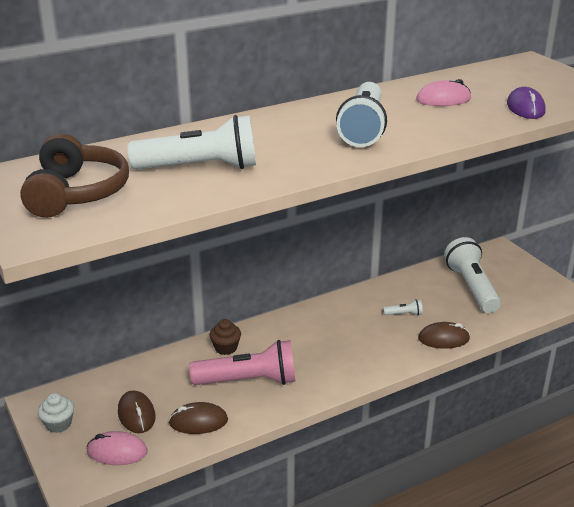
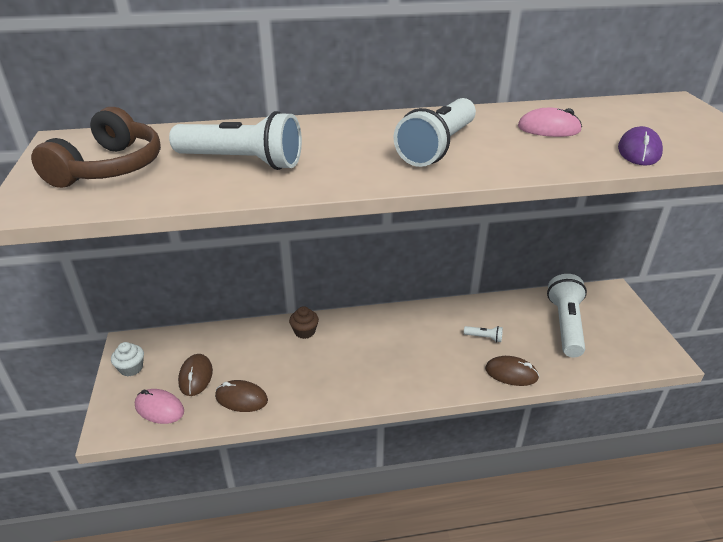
camera: 20 degrees right, 5 degrees up
(249, 381) = (306, 369): pink flashlight -> none

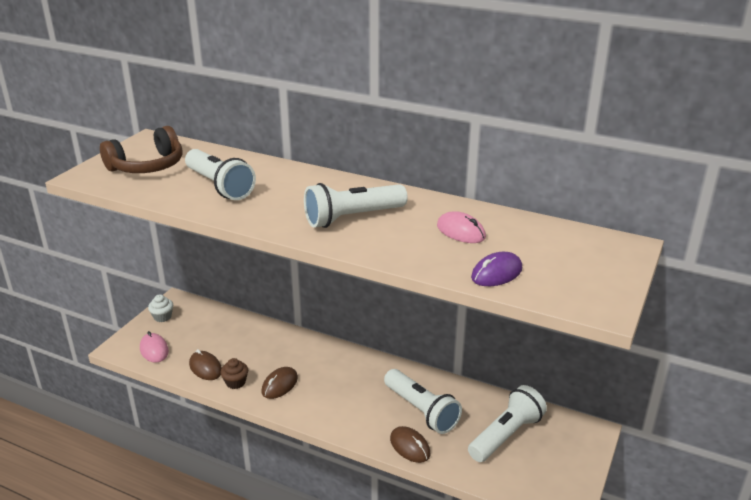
camera: 35 degrees right, 5 degrees down
(196, 376) = (193, 340): brown mouse -> brown mouse (279, 385)
(304, 332) = (292, 343): brown cupcake -> brown cupcake (235, 382)
(484, 337) = (421, 411): white flashlight -> white flashlight, size x2.43

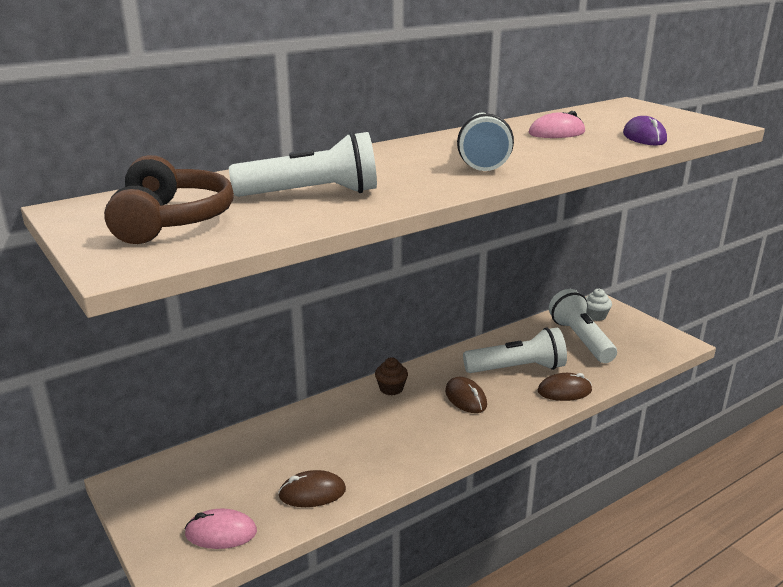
camera: 60 degrees left, 5 degrees down
(162, 317) = (149, 505): white cupcake -> white cupcake (595, 316)
(235, 382) = (366, 475): brown cupcake -> brown cupcake (391, 389)
(279, 385) = (402, 442): brown mouse -> brown mouse (465, 398)

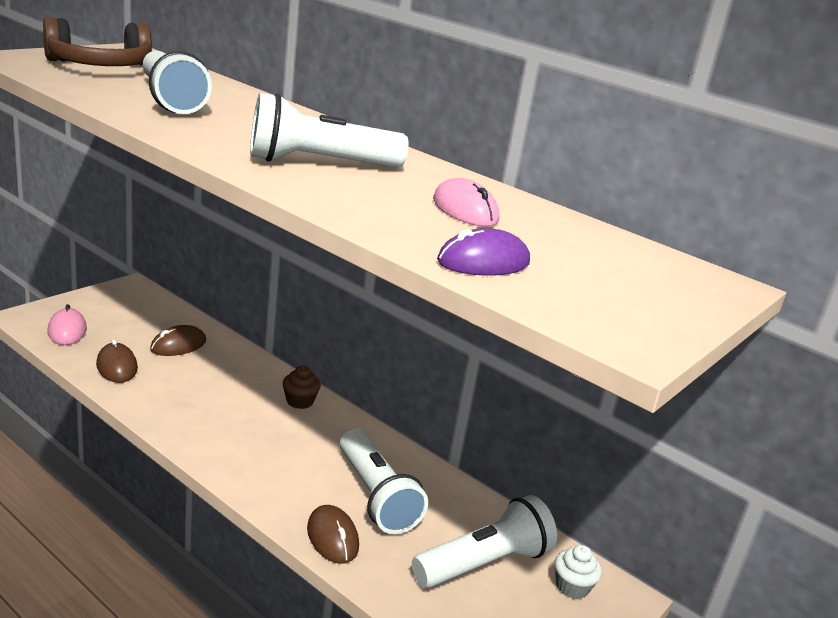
camera: 70 degrees right, 0 degrees up
(465, 398) = (293, 453): brown mouse -> brown mouse (178, 345)

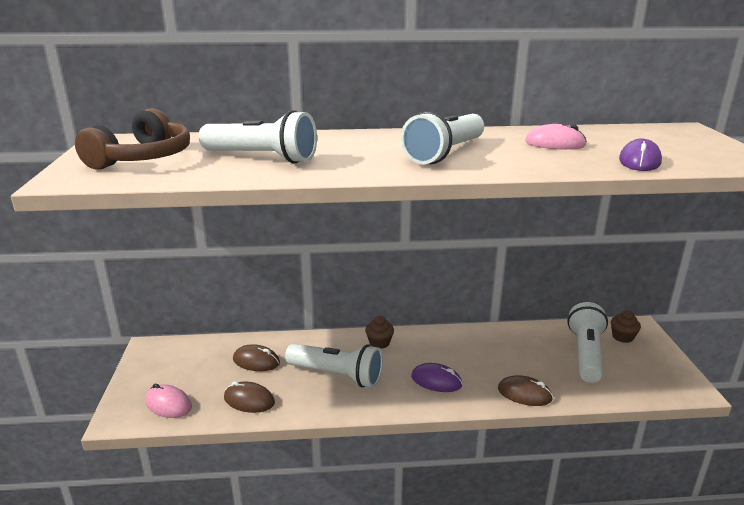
camera: 40 degrees left, 0 degrees up
(178, 345) = (256, 361): brown mouse -> brown mouse turned 75 degrees counterclockwise
(279, 464) = (436, 381): none -> purple mouse
(376, 496) = (500, 360): white flashlight -> white flashlight (337, 375)
(572, 586) = (622, 337): white cupcake -> brown cupcake

